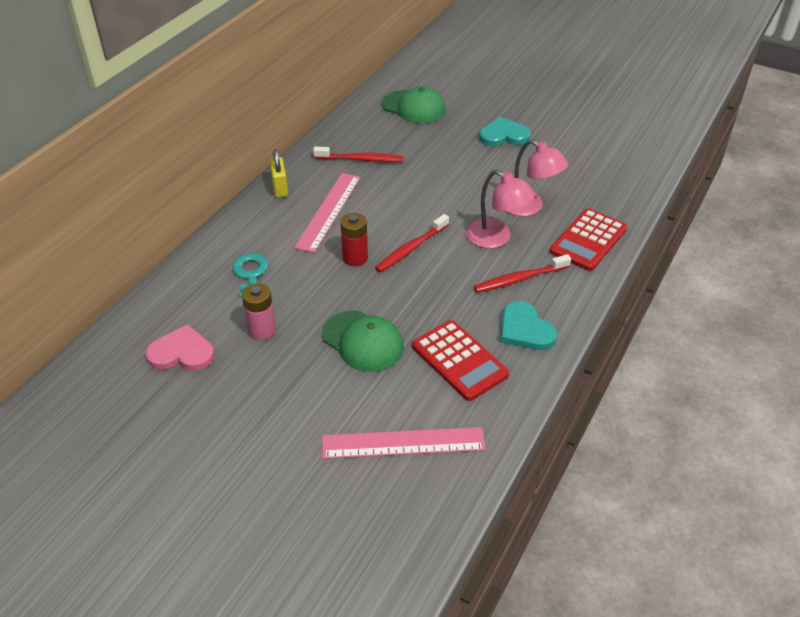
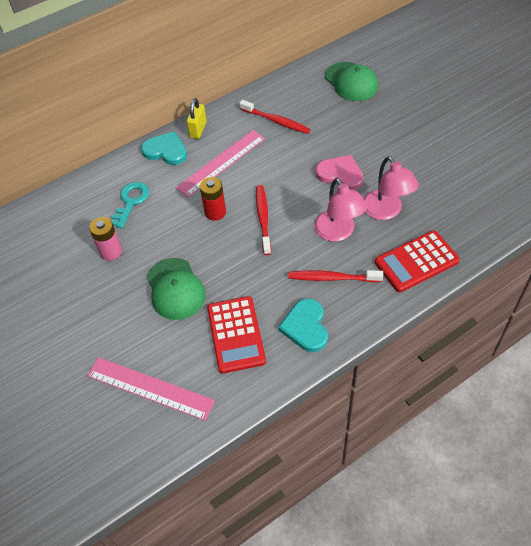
camera: 30 degrees right, 10 degrees up
(182, 353) = (48, 250): pink heart -> pink heart (340, 174)
(411, 248) = (263, 218): red toothbrush -> red toothbrush turned 105 degrees clockwise
(504, 135) = (411, 132): turquoise heart -> turquoise heart (166, 150)

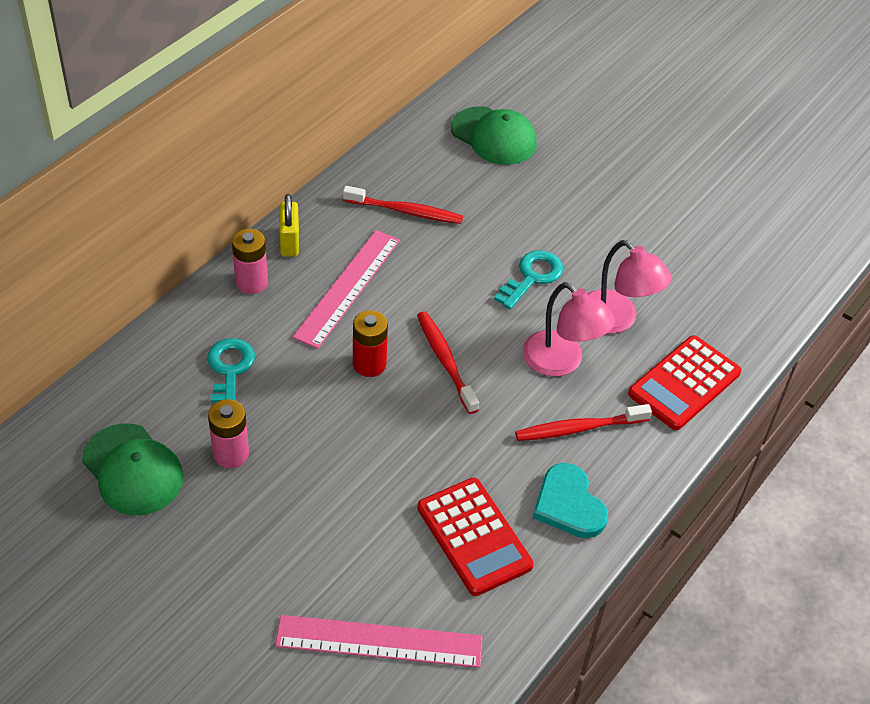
camera: 25 degrees left, 5 degrees down
(166, 150) = (251, 282): turquoise heart -> pink battery
(175, 289) = (356, 490): green cap -> green cap (133, 470)
(340, 174) = (532, 277): pink heart -> turquoise key

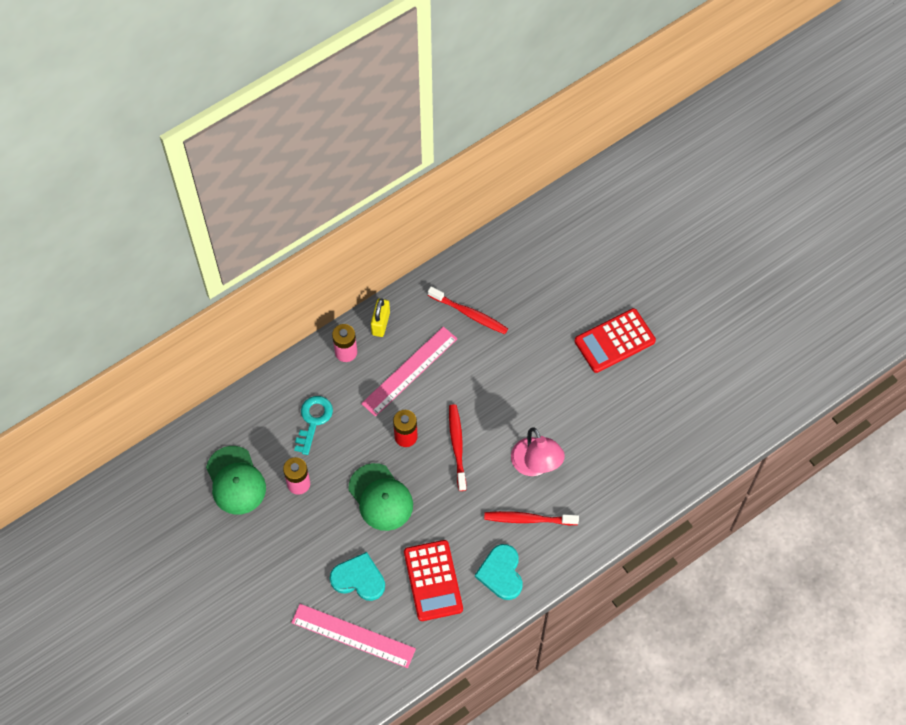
camera: 20 degrees right, 15 degrees up
(361, 559) = (358, 578): none -> turquoise heart
(494, 136) = (556, 258): green cap -> green cap (380, 497)
(532, 277) = (540, 390): turquoise key -> none
(616, 320) = (586, 440): pink lamp -> none
(684, 383) = (613, 502): red calculator -> red calculator (614, 341)

